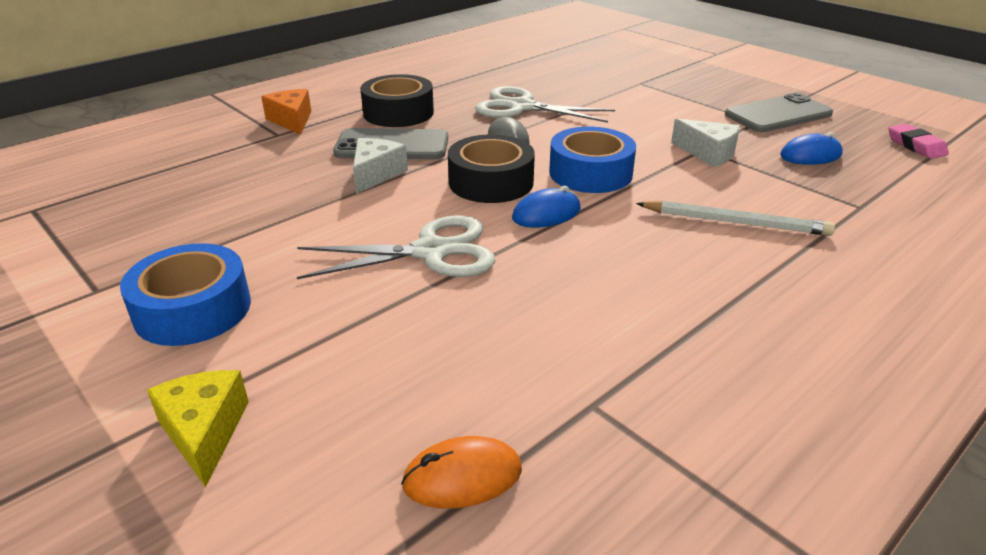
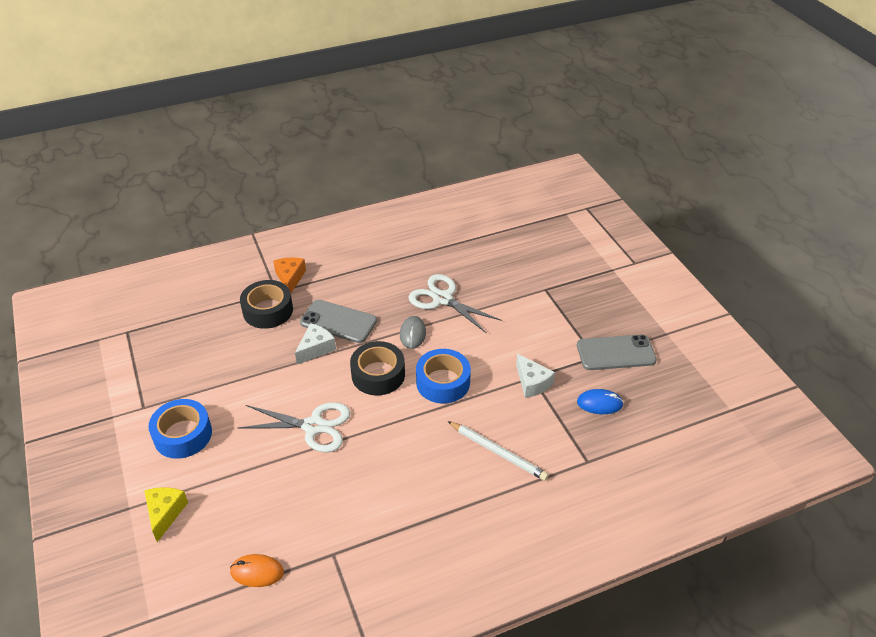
camera: 20 degrees right, 10 degrees up
(398, 113) = (359, 285): black tape -> black tape (268, 310)
(546, 214) = (393, 413): blue mouse -> none
(916, 146) = (683, 414): pink eraser -> none

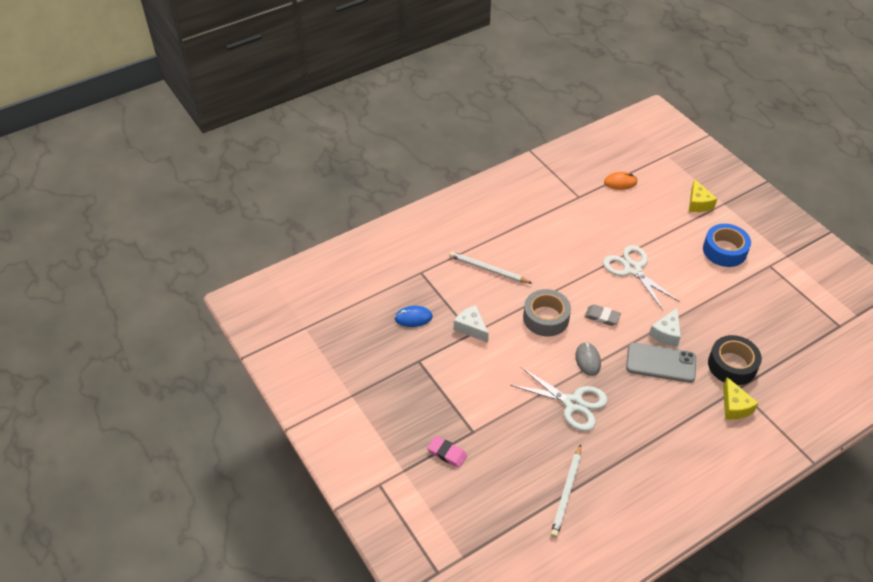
camera: 170 degrees right, 5 degrees up
(290, 278) = (734, 406): orange cheese -> yellow cheese
(313, 426) = (632, 269): white scissors -> white scissors turned 60 degrees clockwise
(378, 374) = (602, 317): black tape -> grey eraser
(443, 382) = (546, 318): blue tape -> grey tape
(472, 239) = (566, 492): none -> white pencil
(572, 276) = (447, 453): none -> pink eraser
(615, 353) = (400, 367): grey phone -> none

